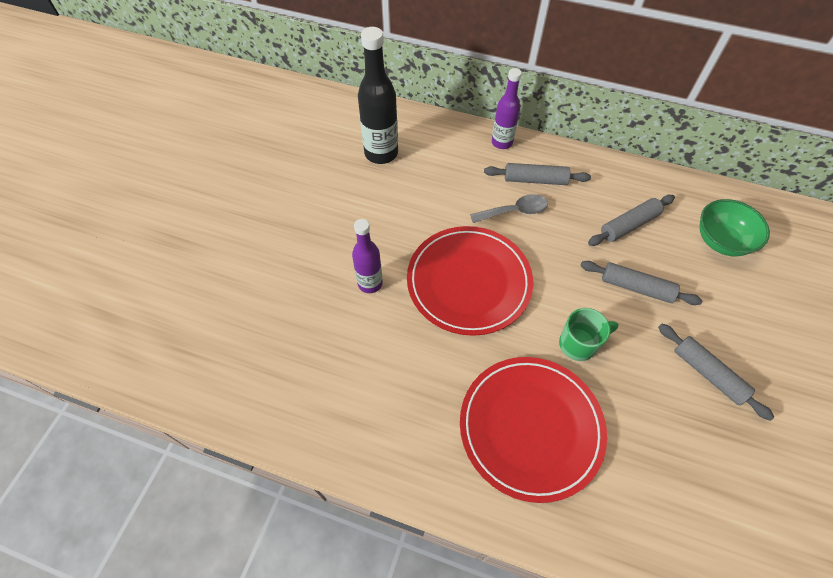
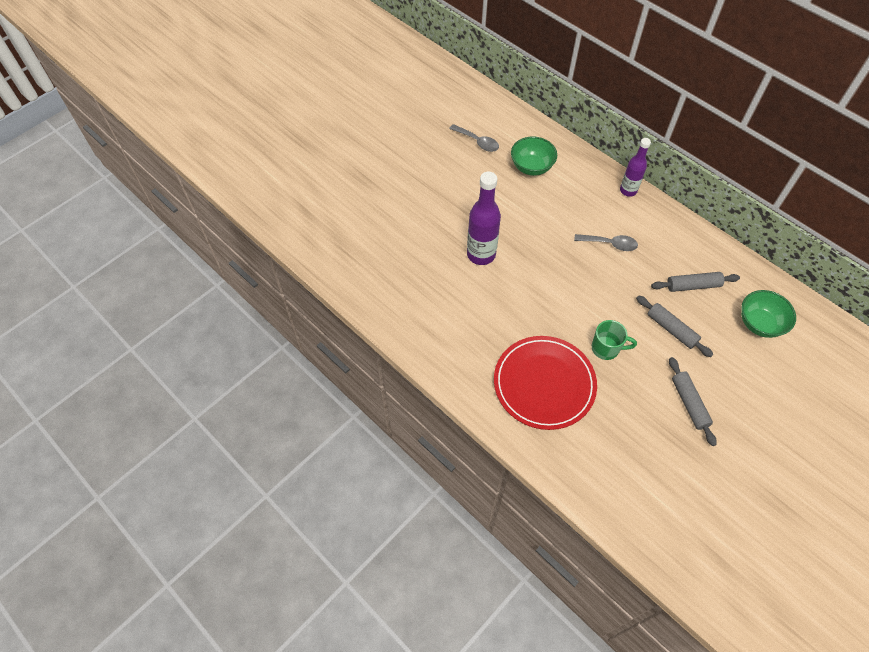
camera: 25 degrees right, 0 degrees up
(303, 145) = (477, 142): none -> grey spoon
(370, 283) = (481, 254): purple bottle -> purple bottle, size x1.56
(381, 153) = (531, 167): black bottle -> green bowl
(469, 282) = (550, 279): red plate -> none
(535, 180) = (638, 227): grey rolling pin -> none

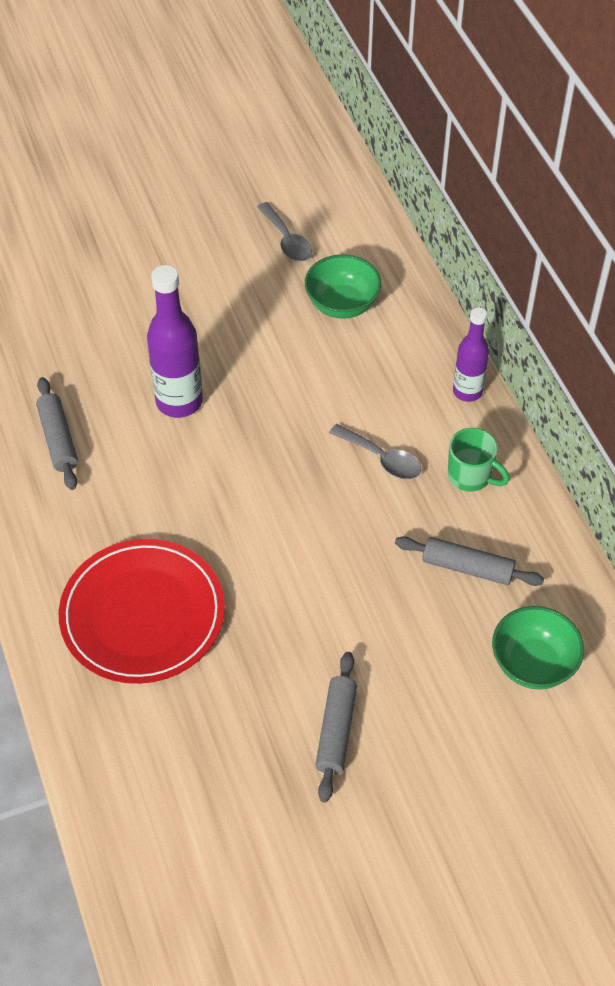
camera: 25 degrees right, 5 degrees down
(606, 348) = (268, 603): green mug -> green mug (470, 476)
(671, 329) = (387, 616): grey rolling pin -> grey rolling pin (58, 439)

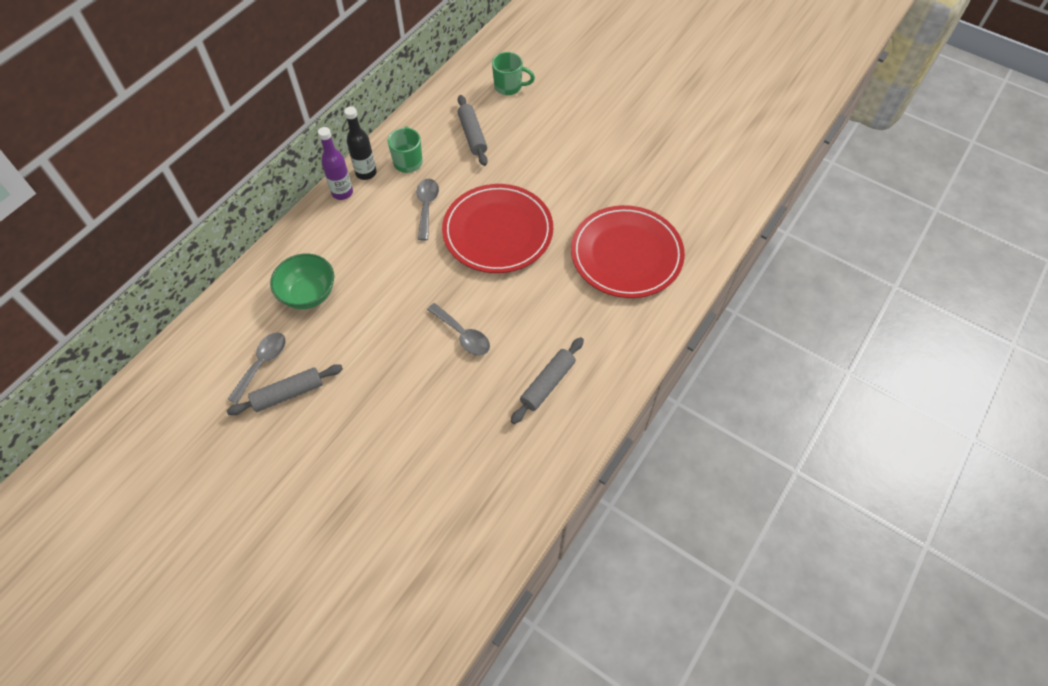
camera: 125 degrees left, 5 degrees up
(179, 401) = (462, 335): purple bottle -> grey spoon
(287, 506) = (498, 231): none -> red plate
(336, 730) = (613, 138): grey rolling pin -> grey rolling pin (288, 394)
(483, 427) = (366, 173): none -> black bottle
(533, 664) = (509, 87): green bowl -> green mug

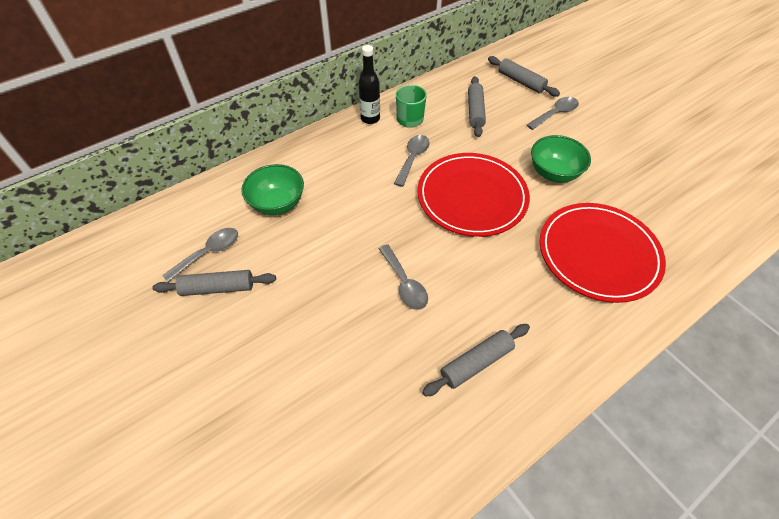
camera: 20 degrees right, 5 degrees down
(342, 193) = (343, 129): purple bottle -> none
(509, 87) = (521, 82): green mug -> grey rolling pin
(553, 117) = (555, 114): none -> grey spoon
(568, 184) = (553, 173): none -> green bowl

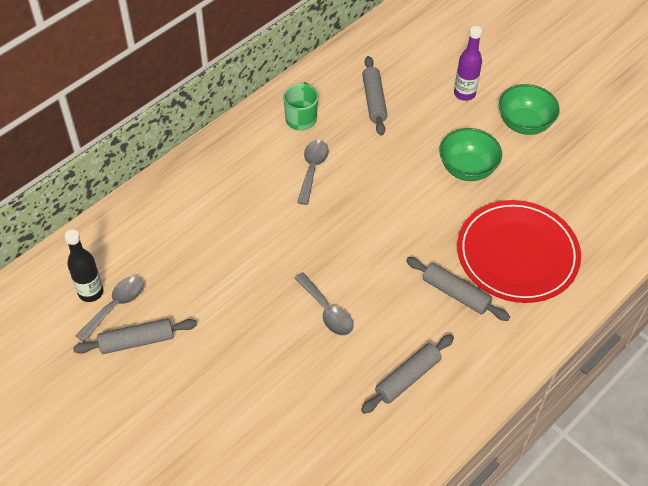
camera: 10 degrees left, 0 degrees up
(277, 204) = (175, 241): green bowl -> green bowl (524, 123)
(370, 118) = (255, 124): black bottle -> black bottle (91, 292)
(472, 197) = (383, 207): red plate -> none
(521, 82) = (422, 54): grey rolling pin -> grey rolling pin (456, 293)
(555, 114) = (464, 94): grey spoon -> purple bottle

